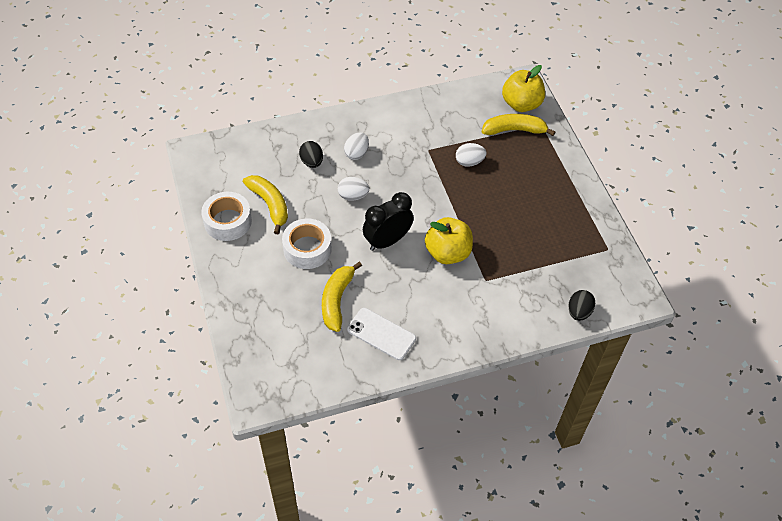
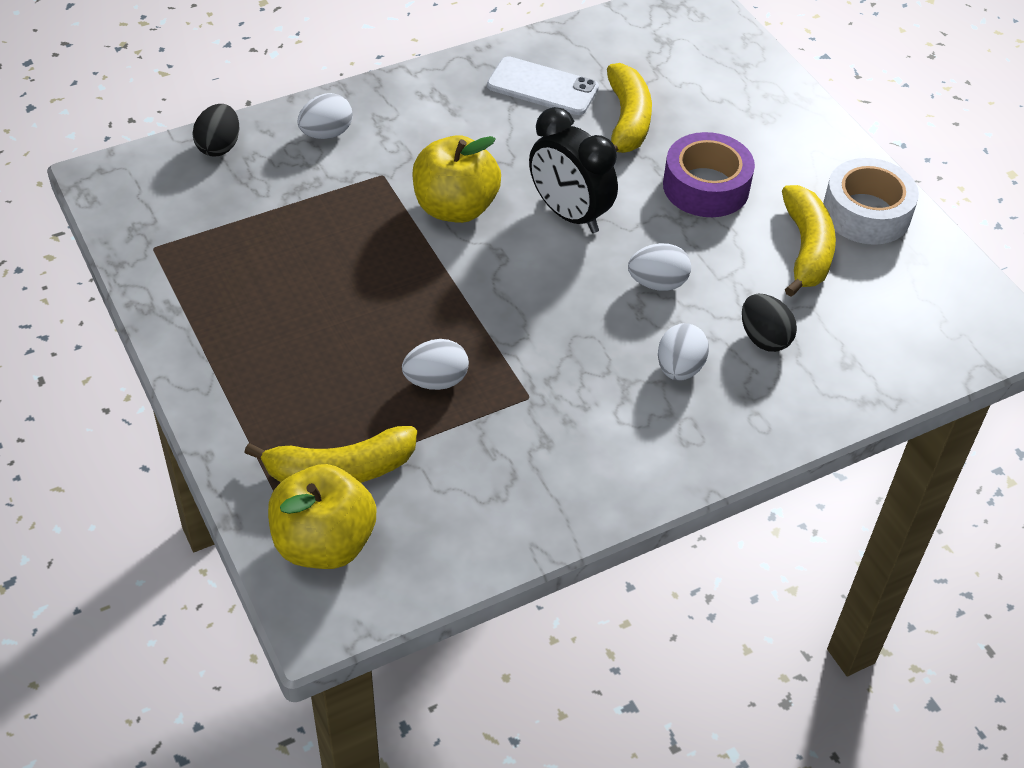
camera: 170 degrees right, 5 degrees down
(270, 205) = (806, 249): yellow banana -> yellow banana turned 135 degrees counterclockwise
(307, 249) = (706, 187): white tape -> purple tape
(387, 241) = (569, 214): black clock -> black clock turned 90 degrees clockwise
(516, 314) = (326, 133): none -> white egg

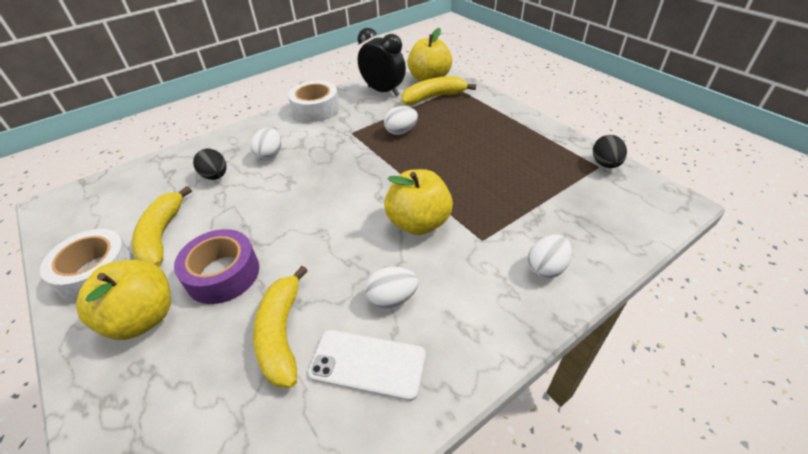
camera: 175 degrees right, 5 degrees down
(219, 146) = (620, 240): black egg -> black egg (605, 164)
(569, 214) = (334, 232): black clock -> black clock (383, 91)
(600, 483) = (316, 109): none -> white tape
(657, 283) = (275, 196): white egg -> white egg (392, 298)
(781, 156) = (143, 318): none -> yellow apple

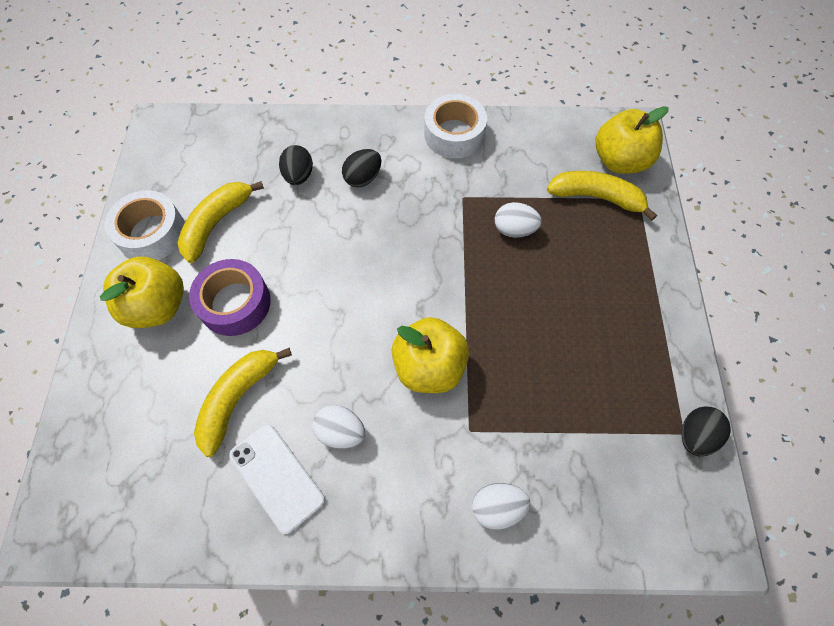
camera: 35 degrees right, 20 degrees up
(270, 155) = (363, 178): white egg -> black egg
(383, 91) = (548, 150): black clock -> none

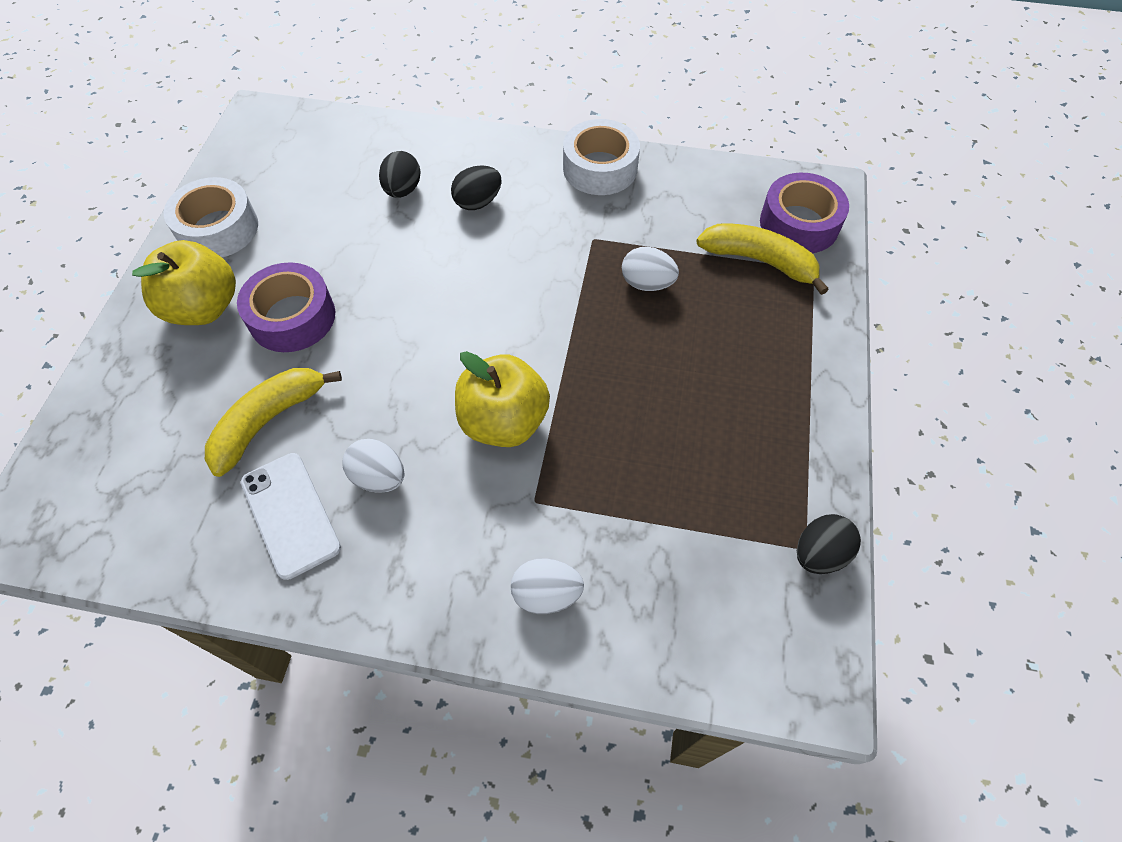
camera: 10 degrees right, 5 degrees down
(217, 223) = (294, 228): yellow banana -> none
(619, 161) = (799, 224): yellow apple -> purple tape

